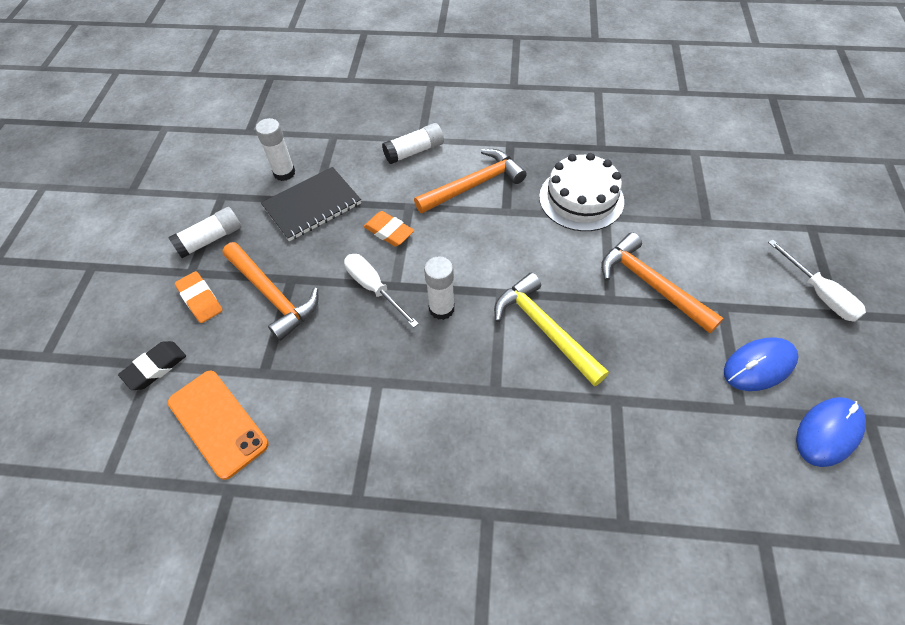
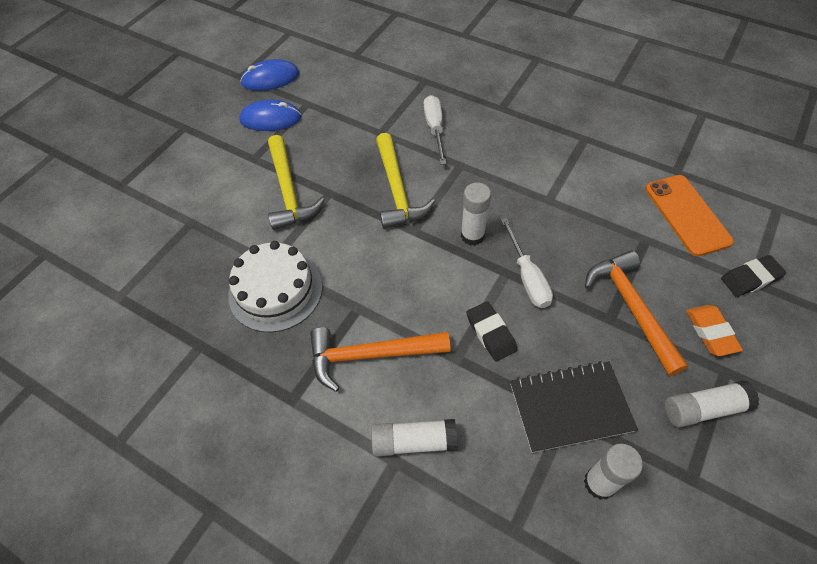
camera: 155 degrees left, 0 degrees up
(389, 231) = (491, 333): orange eraser -> black eraser
(651, 285) = (289, 191): orange hammer -> yellow hammer
(819, 294) = (179, 142): white screwdriver -> white screwdriver (435, 129)

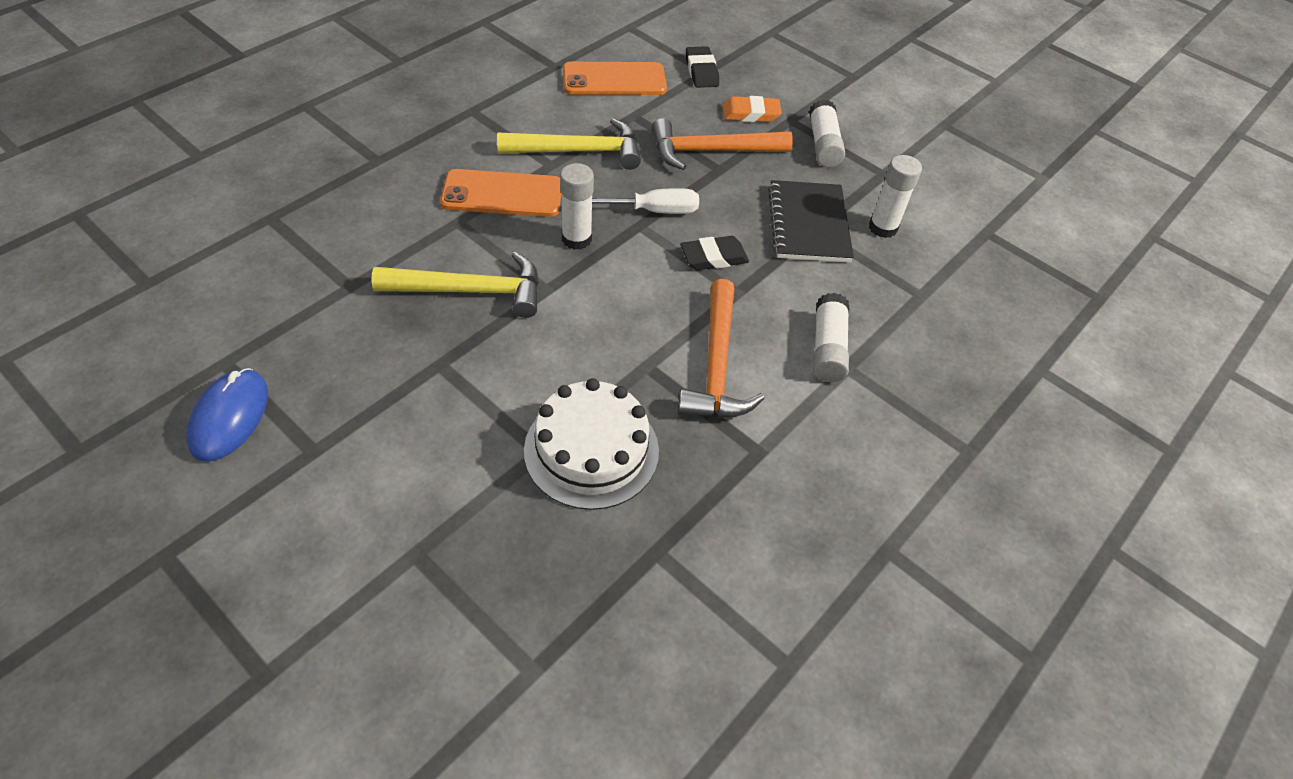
camera: 85 degrees left, 5 degrees down
(270, 78) = (119, 405): blue mouse -> none
(289, 191) = (411, 412): yellow hammer -> yellow hammer (579, 151)
(435, 129) = (377, 230): white screwdriver -> none
(500, 180) = (502, 194): none -> orange phone

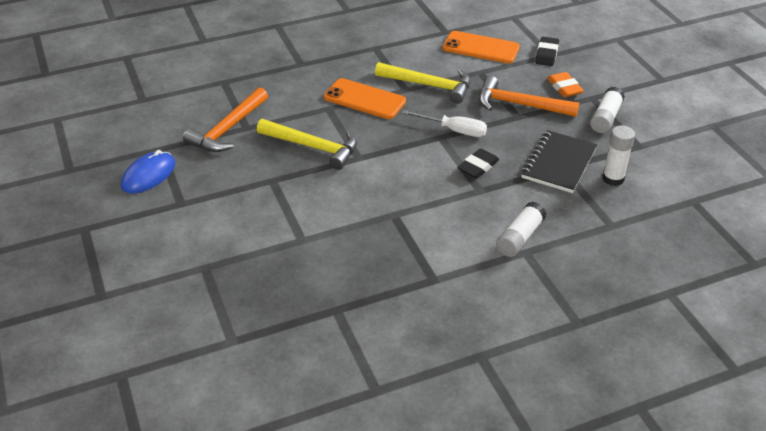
camera: 30 degrees right, 10 degrees down
(576, 239) = (395, 135): white glue stick -> none
(591, 450) = (331, 248): white cake -> none
(714, 257) = (478, 167): black eraser -> black eraser turned 60 degrees counterclockwise
(717, 365) = (438, 226): orange hammer -> orange hammer (228, 129)
(750, 114) = (564, 88): orange eraser -> orange eraser turned 45 degrees clockwise

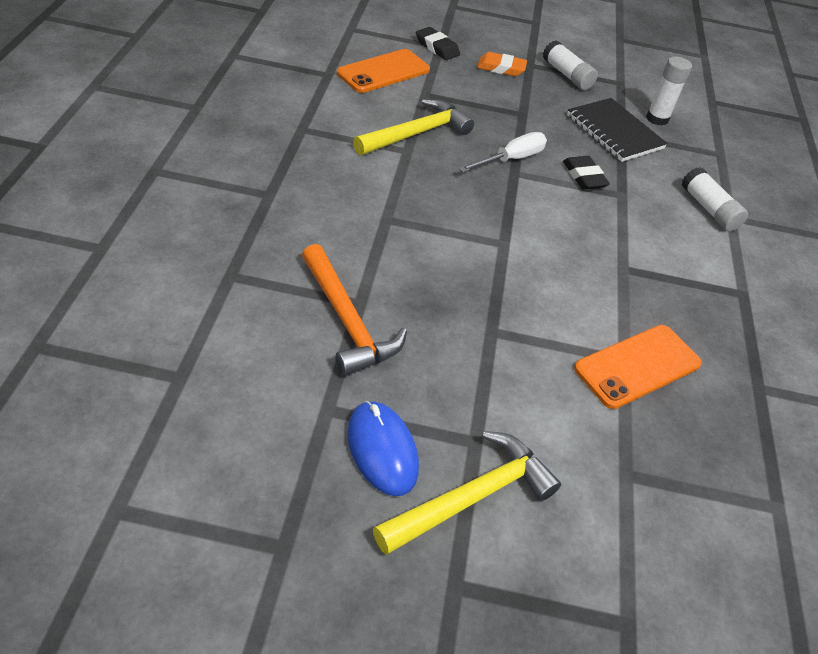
camera: 65 degrees left, 5 degrees up
(313, 147) = (454, 267): yellow hammer -> yellow hammer (472, 497)
(364, 99) = (397, 185): orange phone -> orange phone (637, 366)
(519, 105) = (504, 103): orange hammer -> none

